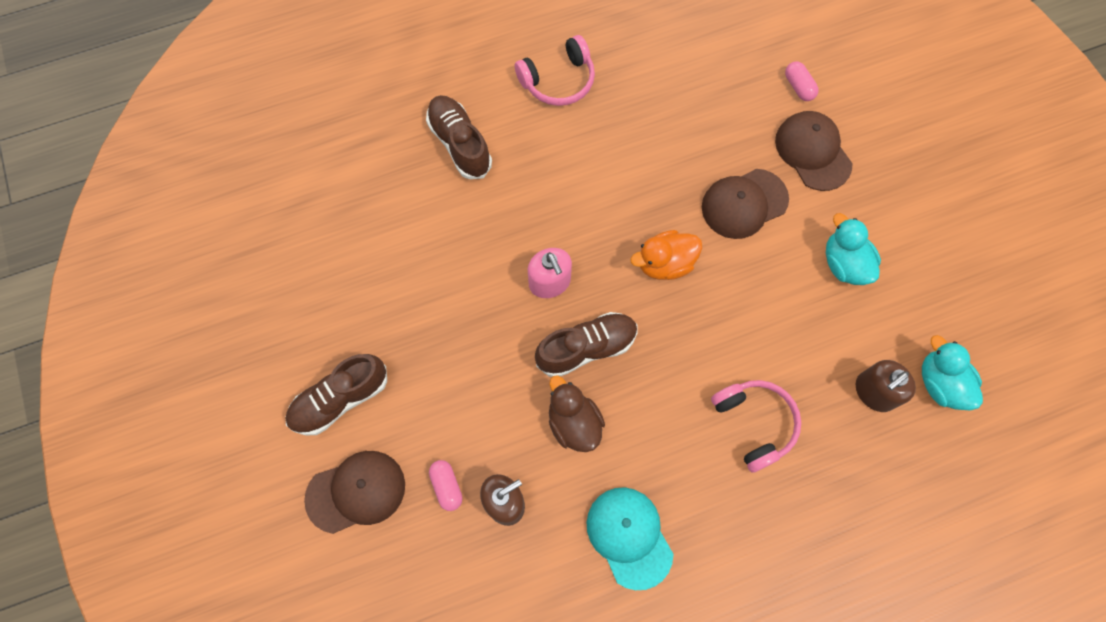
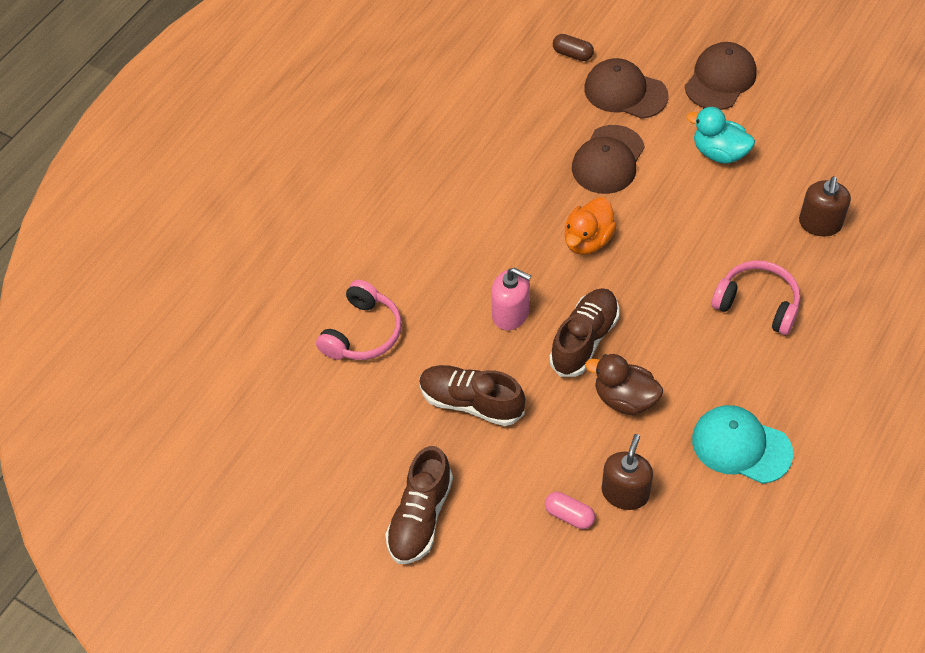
camera: 35 degrees left, 15 degrees down
(356, 492) = (499, 574): brown cap -> brown cap (720, 79)
(460, 144) = (339, 263): brown shoe -> brown shoe (471, 402)
(558, 80) = (378, 165): pink headphones -> pink headphones (362, 333)
(798, 87) = (572, 54): pink capsule -> brown capsule
(940, 383) = (858, 187): turquoise duck -> none

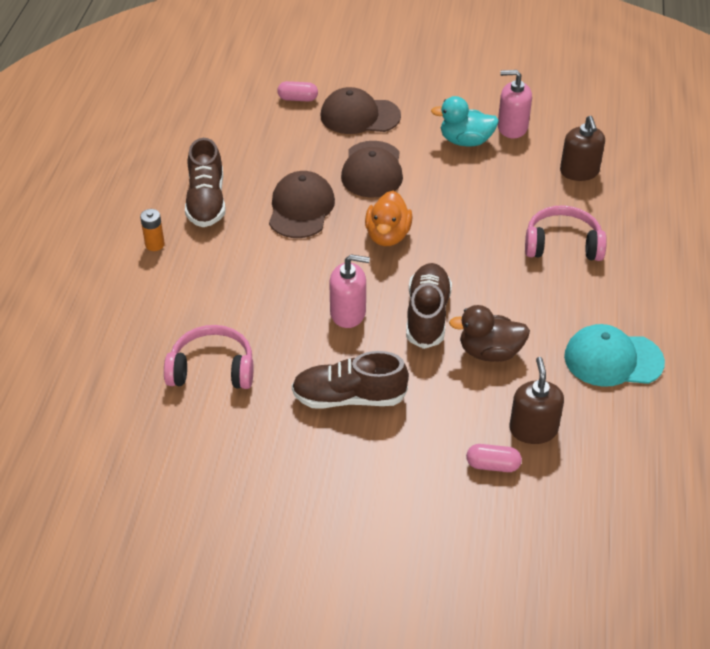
camera: 25 degrees left, 10 degrees down
(362, 333) = (212, 369): pink headphones -> pink headphones turned 90 degrees counterclockwise
(366, 184) = (155, 244): none -> orange battery
(420, 517) = (350, 513): brown shoe -> brown shoe (206, 201)
(572, 54) = (298, 99): brown capsule -> pink capsule
(720, 79) = (436, 88): brown cap -> brown cap (301, 208)
(776, 150) = (512, 127): none -> pink soap dispenser

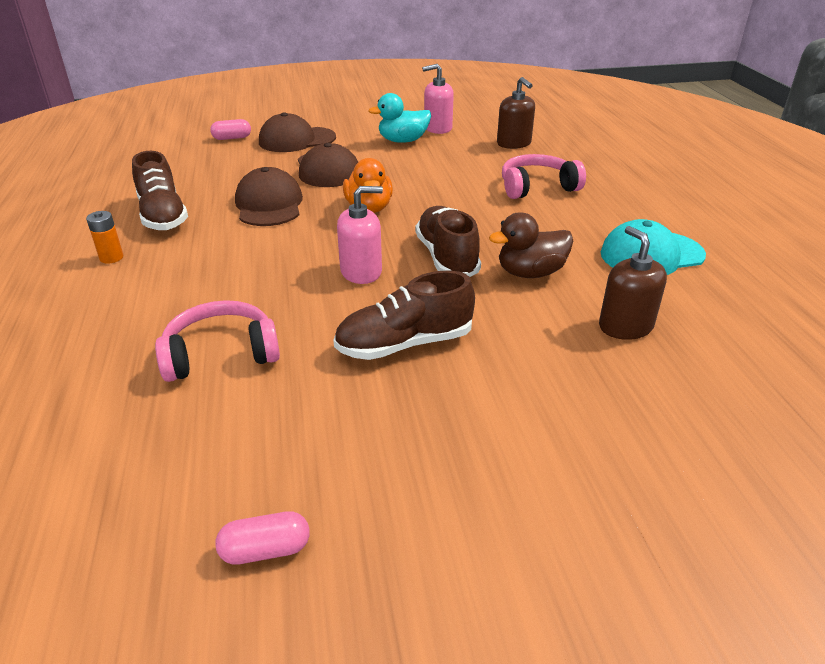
camera: 20 degrees left, 10 degrees down
(492, 465) = (610, 369): pink capsule -> pink capsule (265, 550)

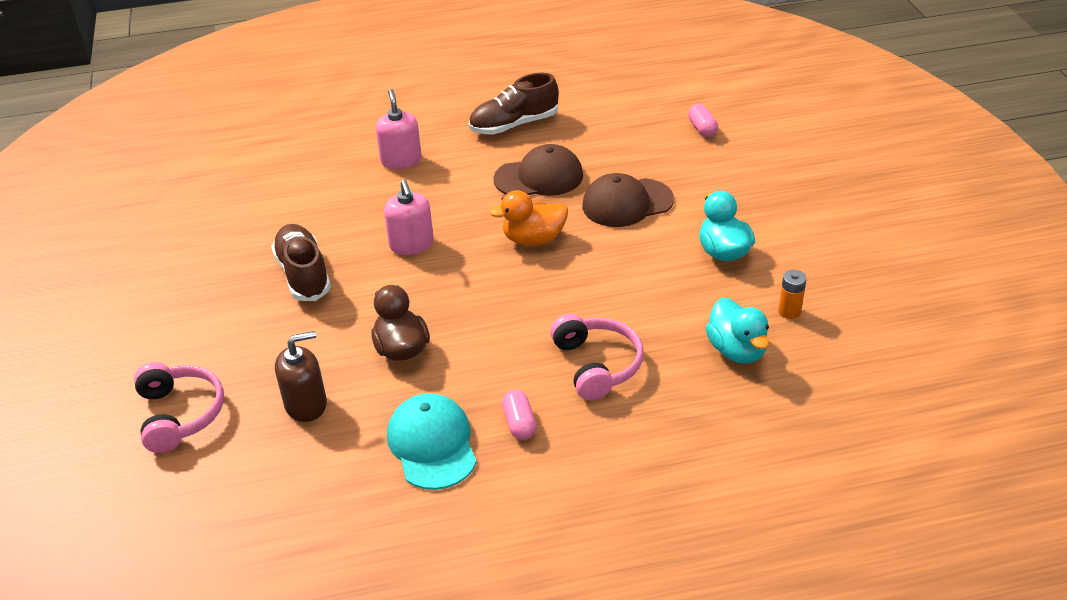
camera: 90 degrees right, 5 degrees up
(111, 258) = (442, 117): orange battery -> orange battery (789, 311)
(221, 354) = (307, 191): pink headphones -> pink headphones (180, 414)
(265, 550) = (134, 235): pink capsule -> pink capsule (519, 423)
(297, 140) = (707, 172): brown cap -> none
(437, 128) = (776, 279): pink soap dispenser -> pink soap dispenser (401, 160)
(447, 257) = (433, 294): brown shoe -> none
(514, 143) = (736, 350): brown soap dispenser -> turquoise duck

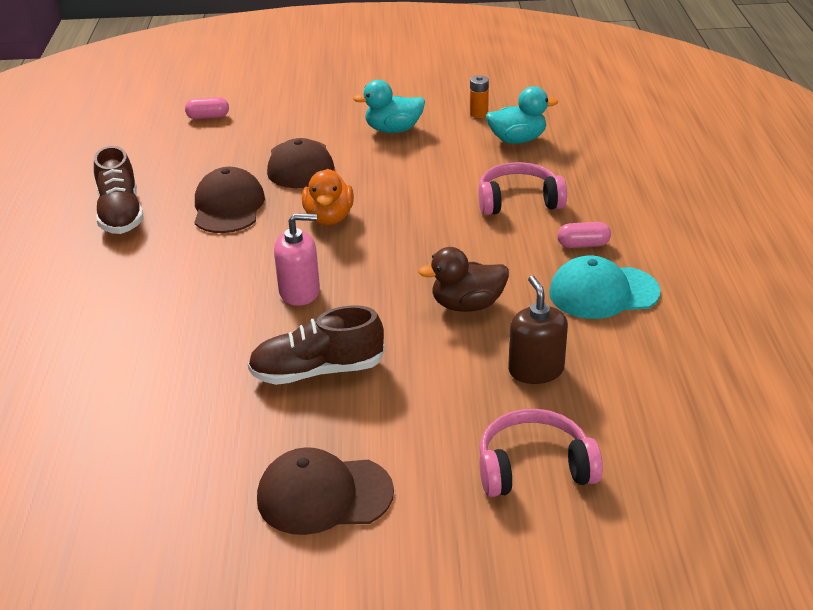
camera: 80 degrees left, 5 degrees down
(162, 304) = (324, 495): none -> brown cap
(401, 160) = (134, 293): pink soap dispenser -> none

